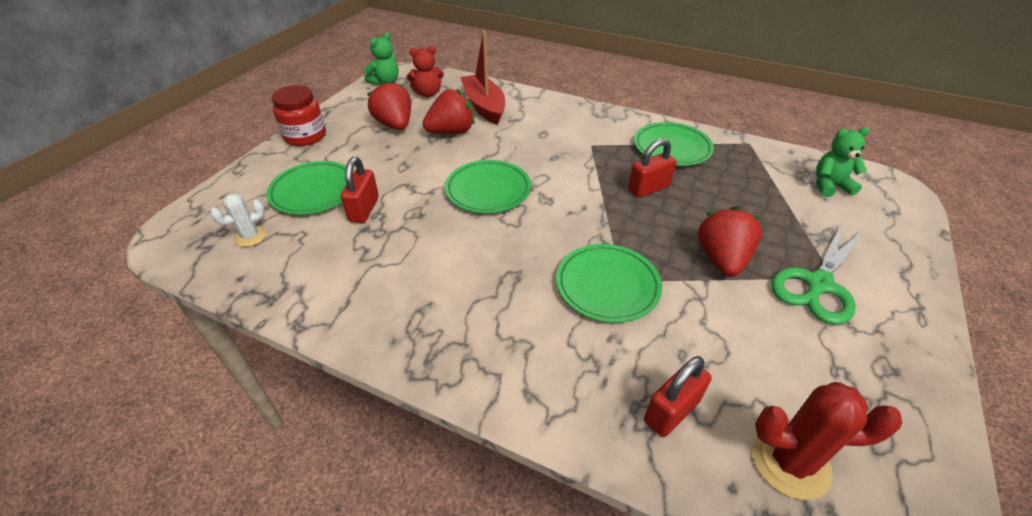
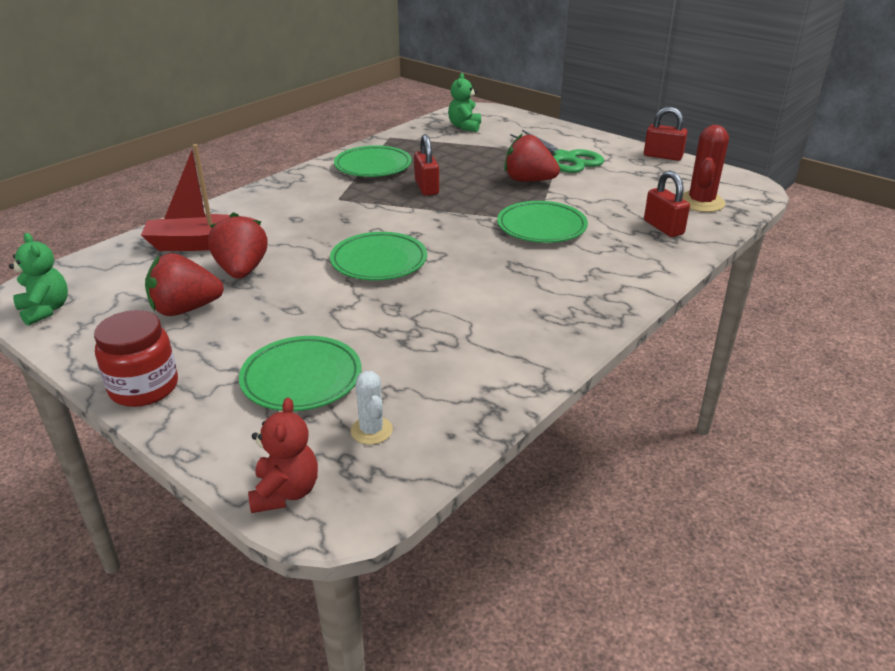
camera: 75 degrees left, 10 degrees down
(364, 209) = (365, 341): red padlock -> red padlock (663, 156)
(428, 93) = (123, 278): red teddy bear -> red teddy bear (285, 492)

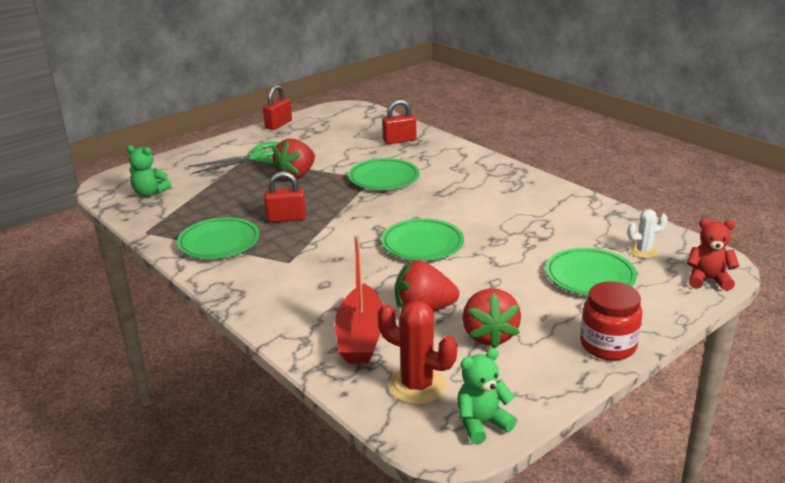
camera: 80 degrees left, 5 degrees down
(701, 202) = (365, 124): red cactus -> red cactus (417, 386)

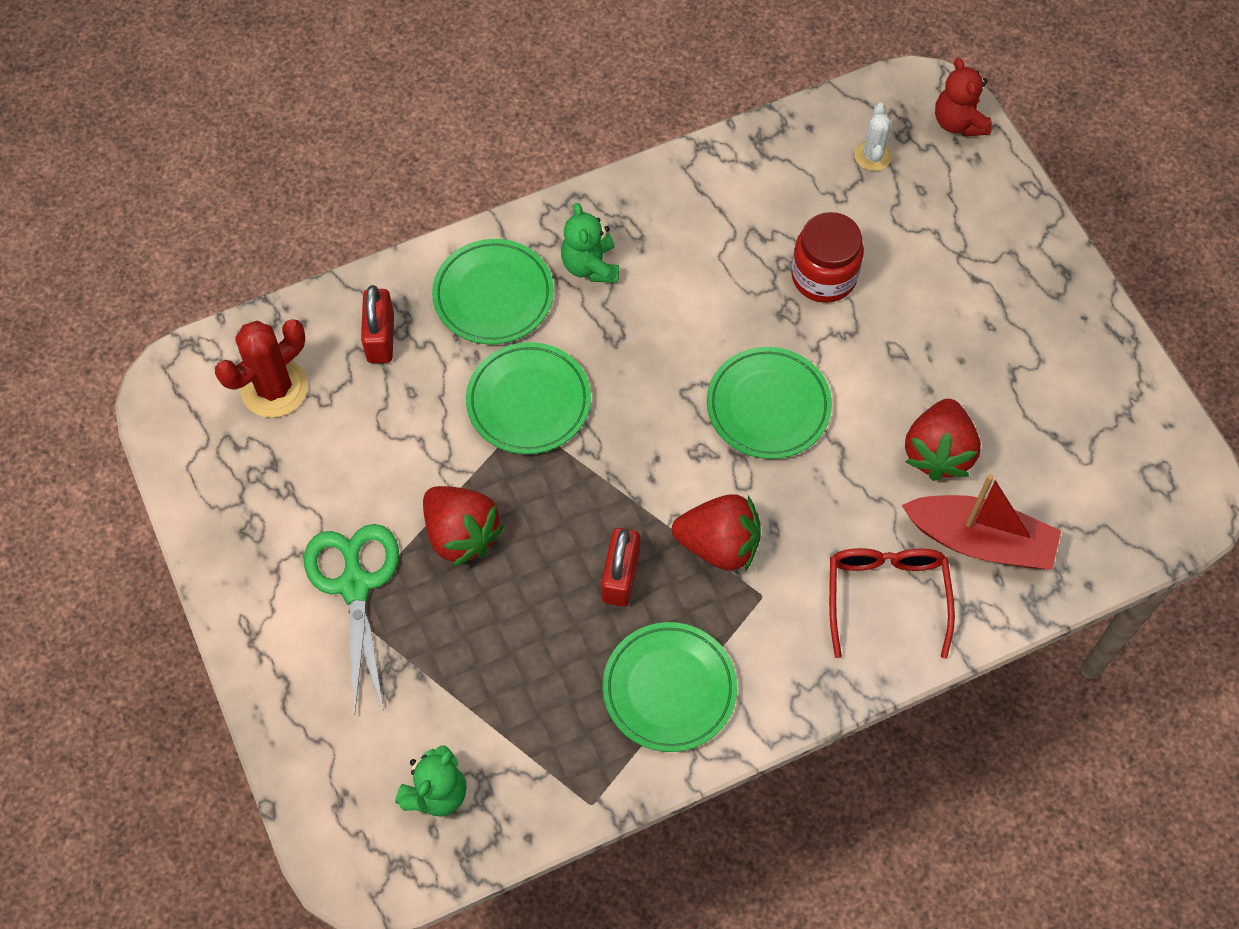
camera: 75 degrees left, 35 degrees up
(278, 124) = (203, 526): red padlock -> none
(303, 305) = (886, 596): none -> red glasses
(417, 386) = (1093, 503): red cactus -> red cactus (274, 388)
(482, 424) = (1171, 458): green teddy bear -> green teddy bear (590, 266)
(489, 335) = (1013, 397): red strawberry -> red strawberry (719, 545)
(590, 276) = (914, 240): green plate -> green plate (493, 295)
(608, 345) = (1063, 283): red jar -> red jar (824, 276)
(708, 280) = (958, 122): red teddy bear -> red teddy bear turned 45 degrees counterclockwise

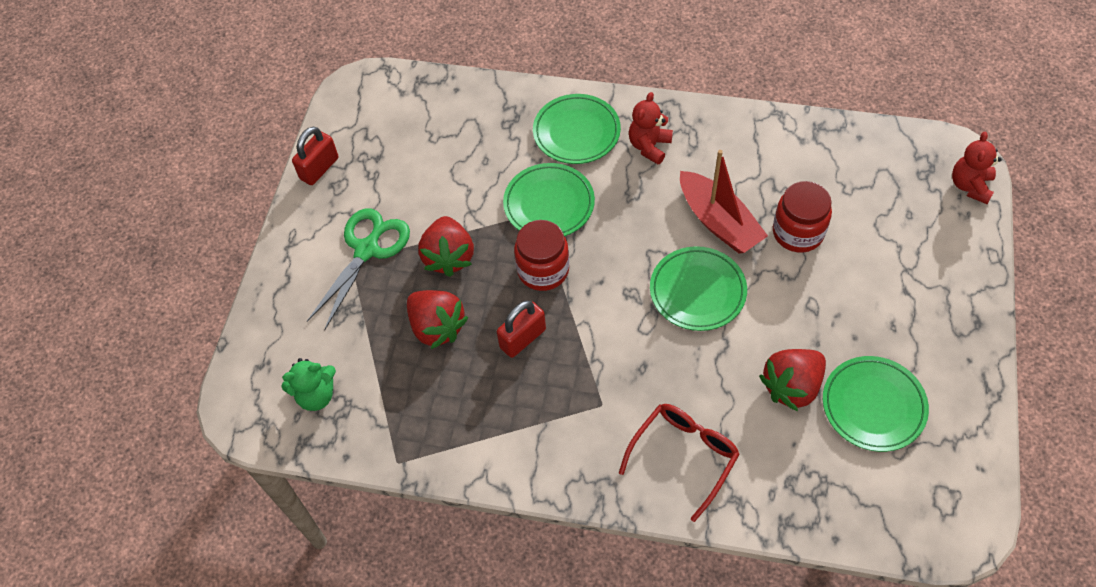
camera: 40 degrees right, 5 degrees down
(274, 388) = (411, 116): red cactus -> none
(380, 338) = (492, 121): red padlock -> red padlock (319, 168)
(582, 484) = (543, 270): none -> red jar
(590, 266) = (649, 146): green teddy bear -> red teddy bear
(669, 689) = (498, 424): green plate -> green plate (873, 406)
(719, 545) = (599, 357): red strawberry -> red strawberry (437, 327)
(872, 156) = (890, 176): white cactus -> none
(980, 541) = (777, 461): red boat -> red boat (718, 222)

